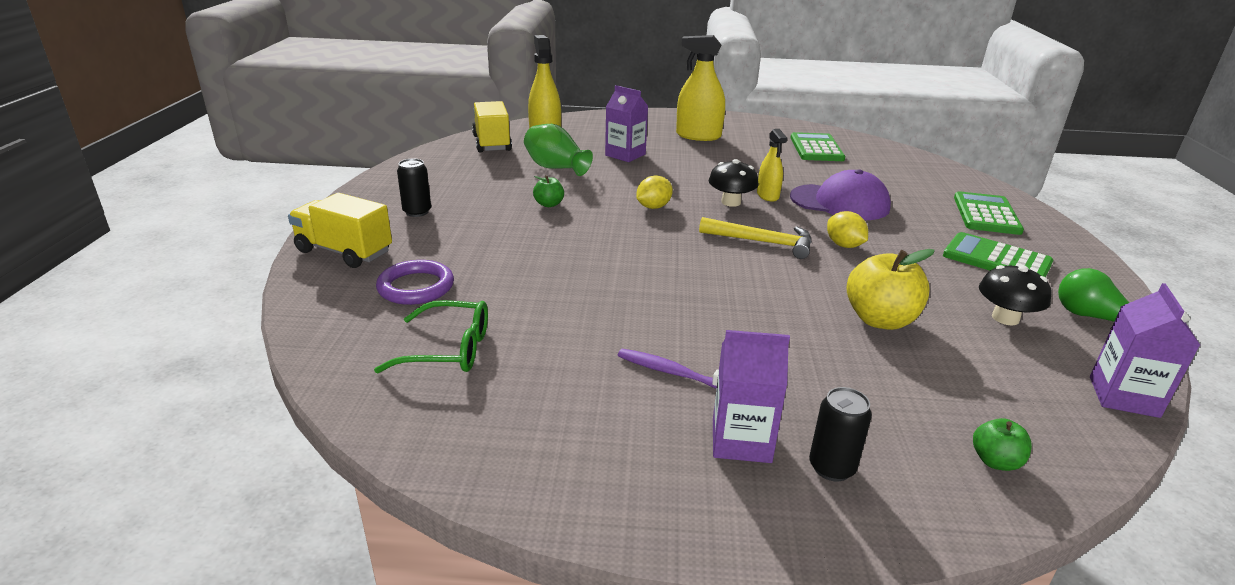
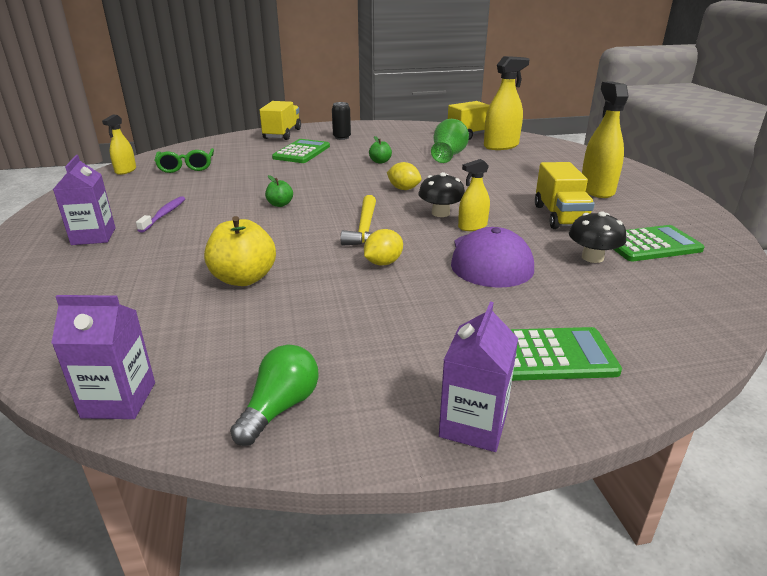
camera: 75 degrees right, 0 degrees up
(414, 421) = (125, 170): none -> yellow spray bottle
(416, 287) = (249, 151): purple ring -> none
(625, 155) = (504, 170): purple carton -> purple carton (473, 425)
(754, 161) = (560, 216): none -> yellow truck
(831, 467) = (61, 262): black can -> none
(995, 461) = (47, 318): green apple -> green apple (280, 204)
(996, 259) = (406, 350): green calculator -> green calculator (301, 152)
(1005, 318) = (263, 343): black mushroom -> black mushroom (592, 257)

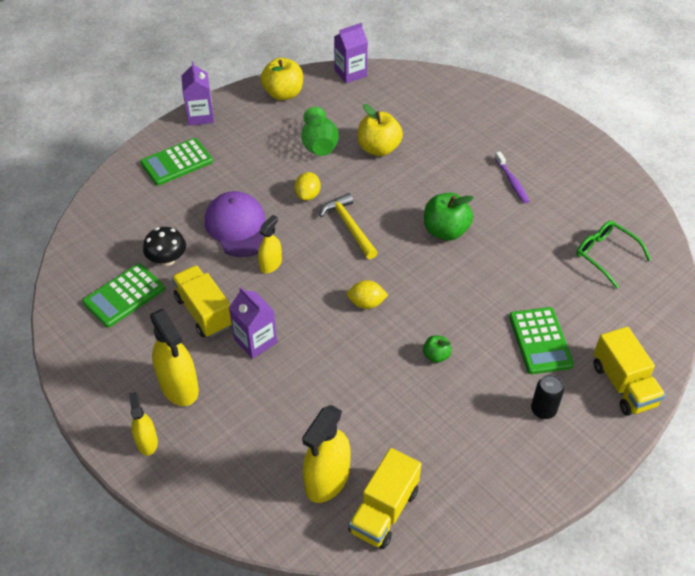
camera: 150 degrees right, 20 degrees up
(93, 236) = (520, 143): purple carton -> purple carton (255, 341)
(125, 170) = (644, 224): yellow spray bottle -> yellow spray bottle (147, 442)
(280, 204) = (445, 231): green apple -> green apple, size x1.92
(280, 408) = (283, 94): green light bulb -> yellow apple
(440, 213) = (307, 274): black mushroom -> none
(448, 155) = (374, 412): green vase -> green vase (319, 145)

